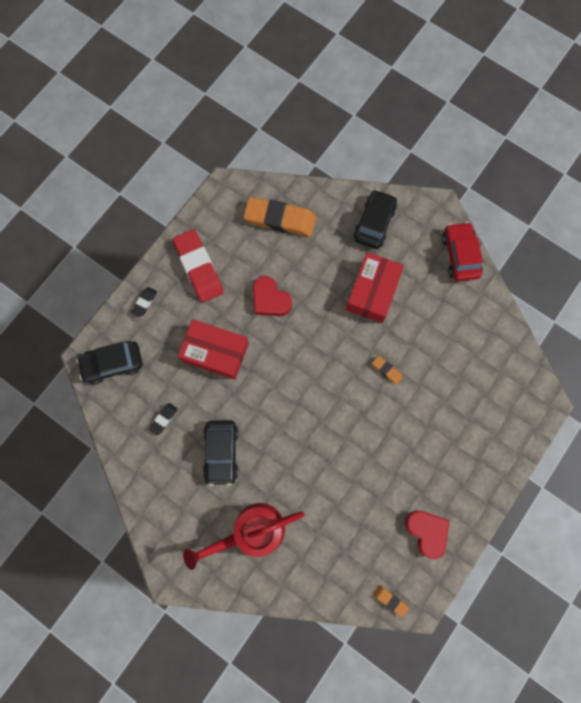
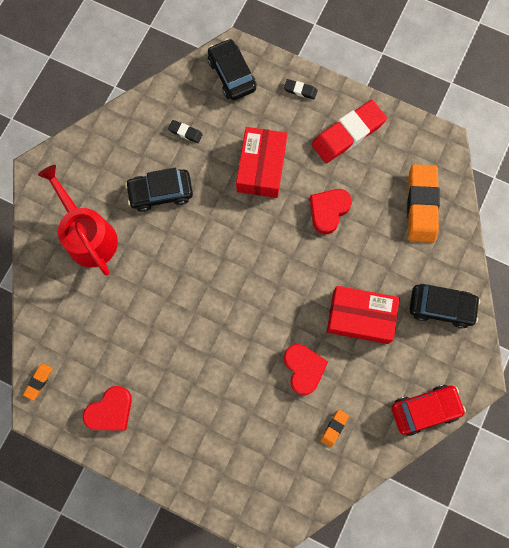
camera: 80 degrees right, 0 degrees up
(387, 370) = (274, 345): orange eraser -> orange eraser (334, 428)
(411, 349) = (303, 369): none -> red heart

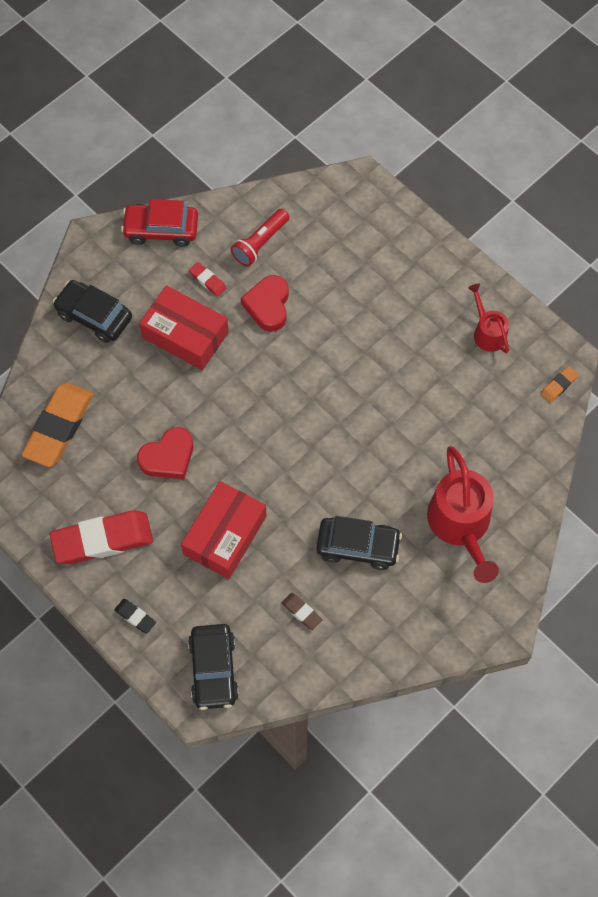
camera: 160 degrees left, 10 degrees down
(111, 411) = (487, 332): red heart -> red watering can
(185, 132) = (301, 612): black eraser -> brown eraser
(334, 428) = (260, 243): orange eraser -> red flashlight
(363, 374) = (207, 280): none -> red eraser

